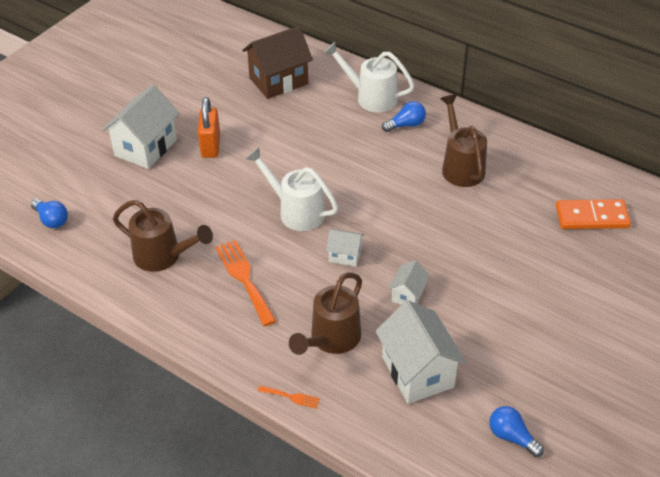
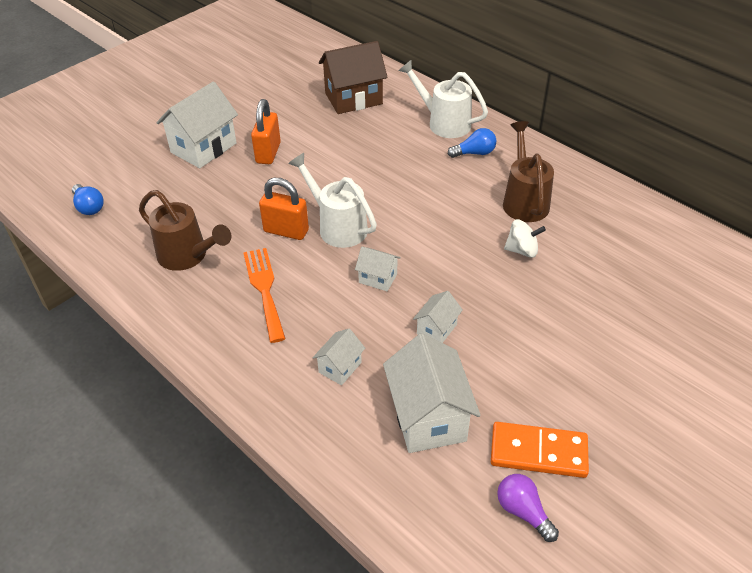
camera: 10 degrees right, 0 degrees up
(249, 221) = (286, 231): none -> orange padlock
(291, 397) = (279, 426): orange fork -> none
(331, 340) = (340, 367): brown watering can -> white house
(468, 214) = (522, 250): none -> white spinning top
(511, 437) = (523, 511): blue light bulb -> purple light bulb
(591, 217) = (662, 269): orange domino -> orange domino (538, 452)

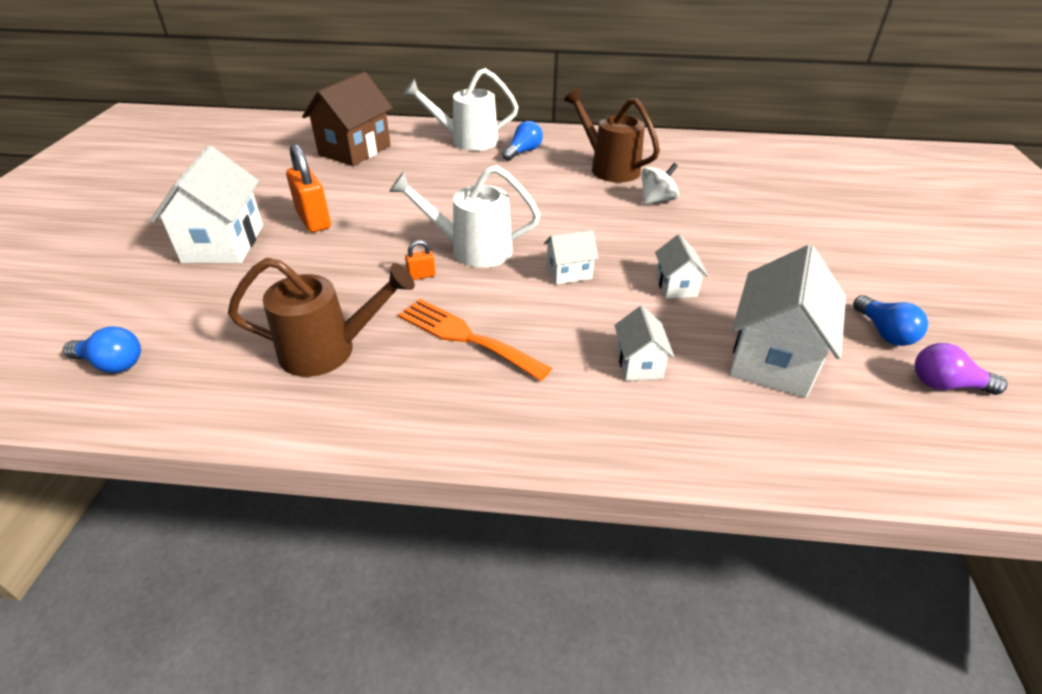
camera: 40 degrees left, 5 degrees down
(286, 231) = (421, 276): orange padlock -> orange padlock, size x0.47
(428, 417) = (772, 358): white house -> white house turned 75 degrees clockwise
(538, 452) = (884, 332): orange domino -> blue light bulb

